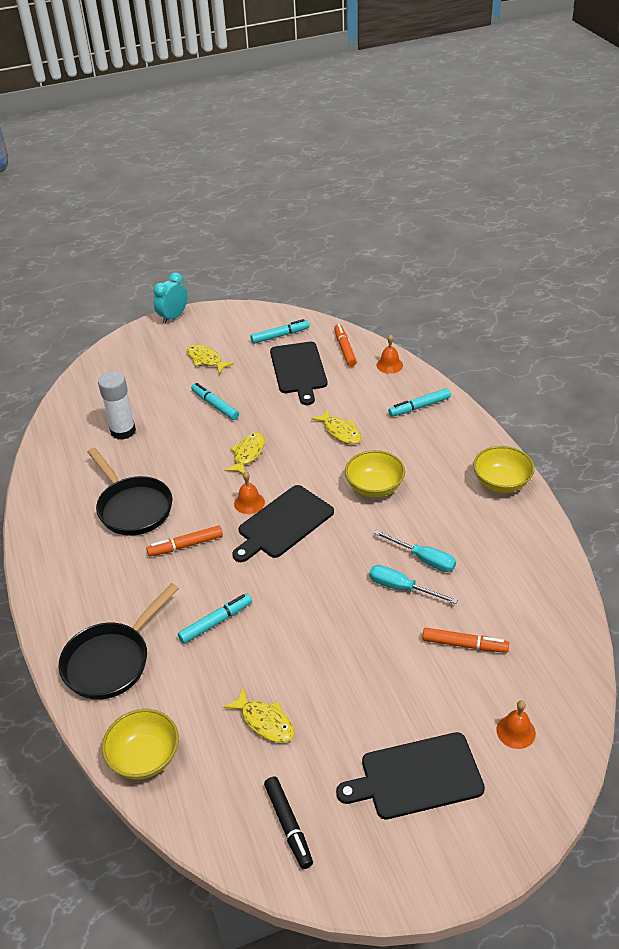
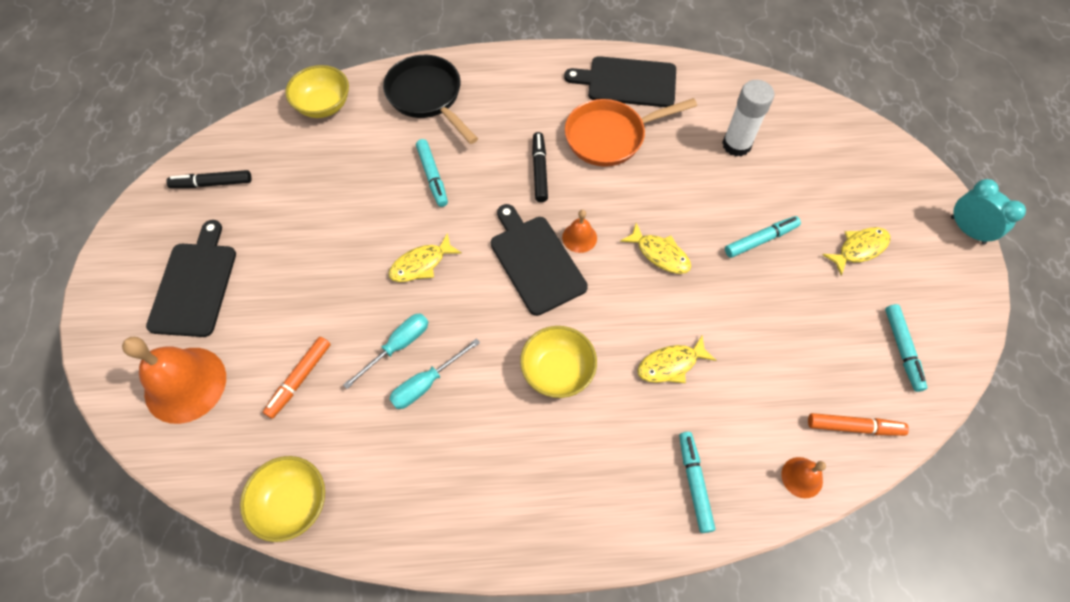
camera: 105 degrees right, 20 degrees up
(132, 507) = (610, 136): black pan -> orange pan
(185, 545) = (539, 170): orange marker -> black marker
(265, 722) = (310, 189): yellow fish -> yellow fish (421, 264)
(298, 370) = (814, 351): black cutting board -> black cutting board (627, 82)
(501, 483) = (509, 529): yellow bowl -> yellow bowl (292, 503)
(516, 731) = (185, 384): orange bell -> orange bell, size x2.08

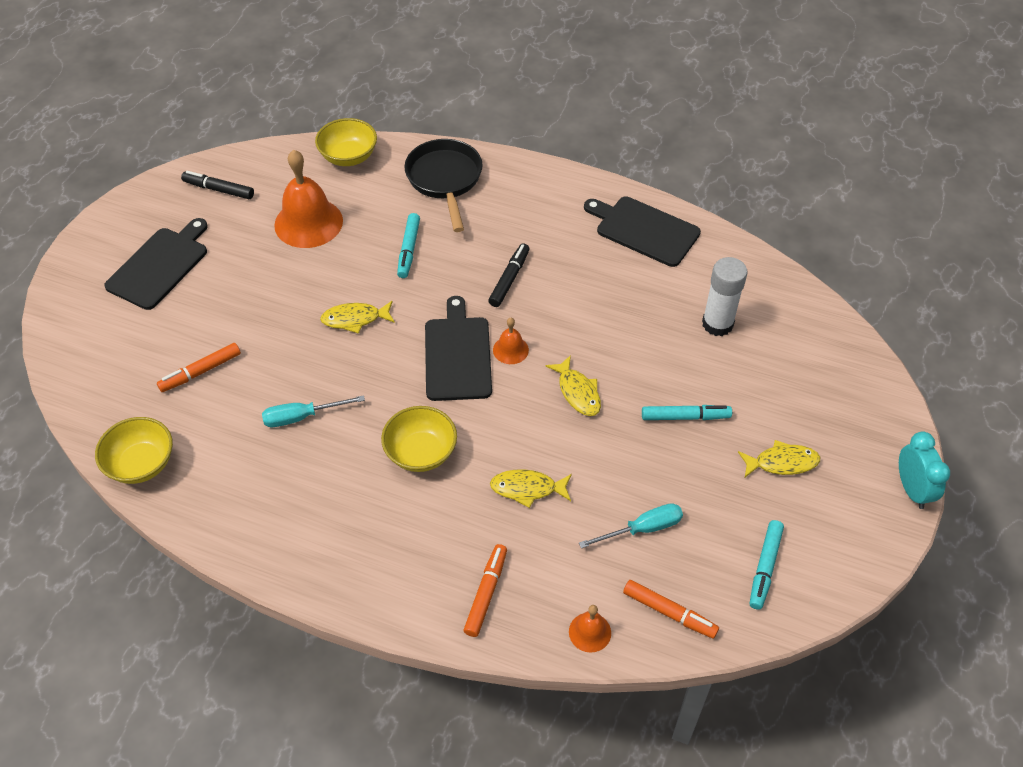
camera: 25 degrees right, 10 degrees down
(185, 384) = (110, 340): orange bell -> orange bell (308, 222)
(398, 346) = (295, 378): turquoise screwdriver -> turquoise screwdriver (642, 529)
(610, 136) = (596, 273): orange pan -> none
(694, 483) = (486, 593): turquoise marker -> orange marker

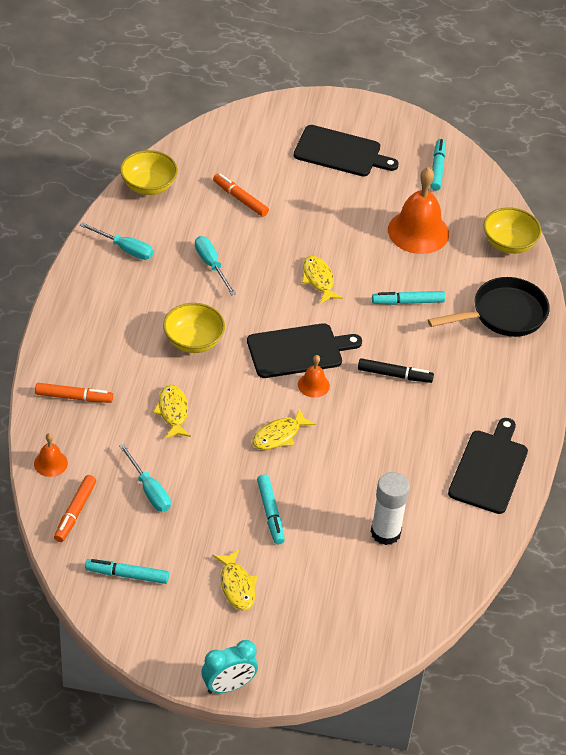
camera: 75 degrees right, 5 degrees down
(219, 189) = (437, 168): black marker -> turquoise marker
(246, 505) = (125, 249): none -> turquoise screwdriver

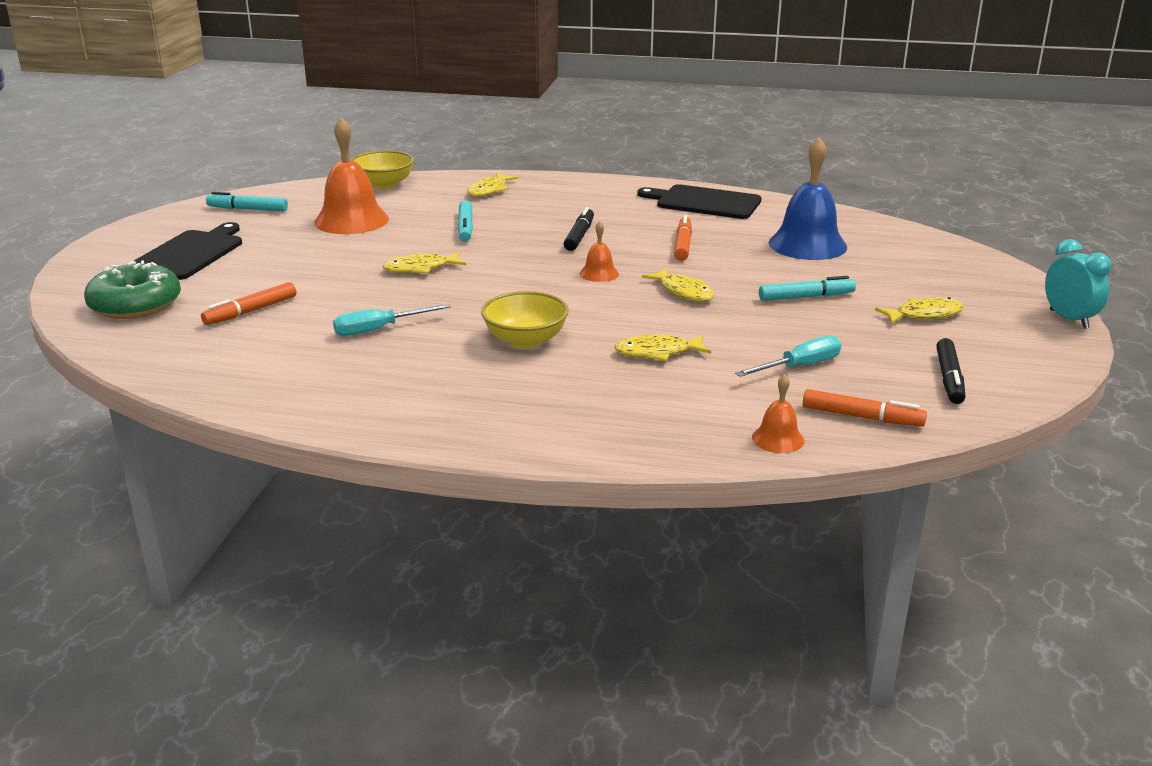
camera: 85 degrees left, 20 degrees down
(74, 397) = (642, 424): orange marker -> orange marker (683, 245)
(125, 249) = (326, 390): turquoise screwdriver -> none
(127, 575) = (949, 379): turquoise marker -> black marker
(148, 186) = (189, 374): yellow bowl -> none
(250, 143) = (135, 305): none -> green donut
(298, 351) = (542, 280): black cutting board -> none
(385, 532) = (807, 245): white glue stick -> blue bell
(503, 314) = (489, 190): black pan -> yellow fish

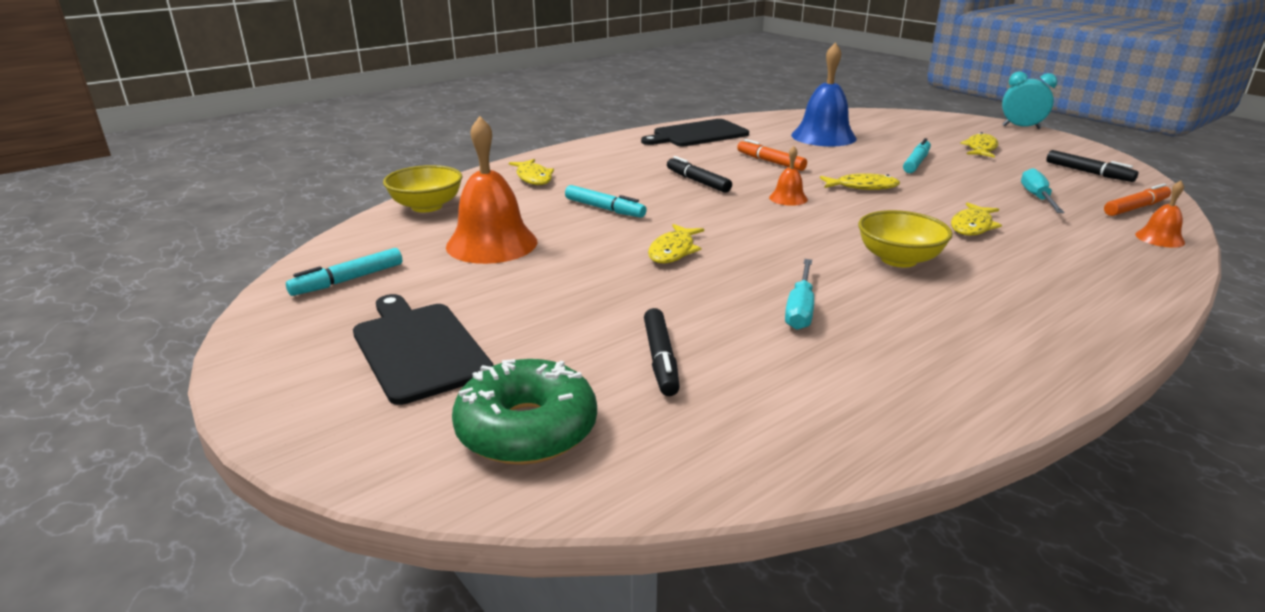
camera: 50 degrees left, 0 degrees up
(251, 311) = (660, 359): orange marker -> black marker

